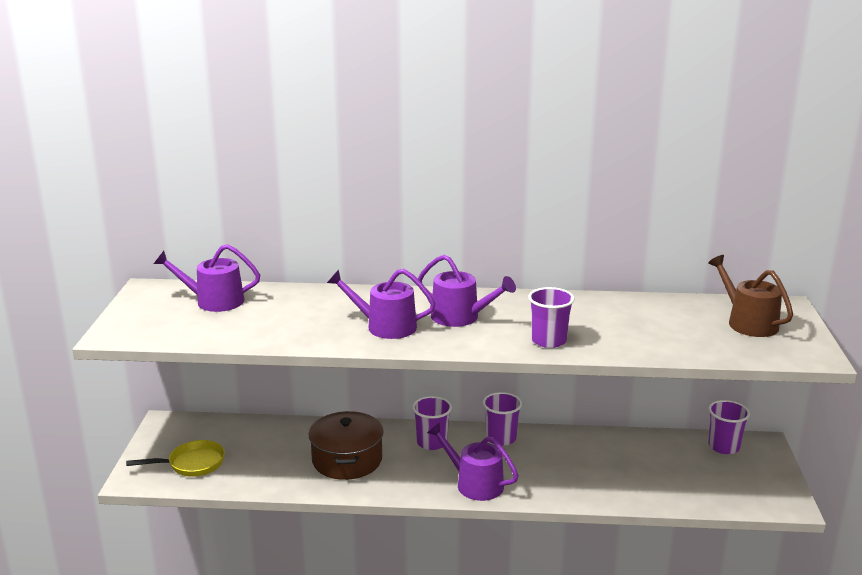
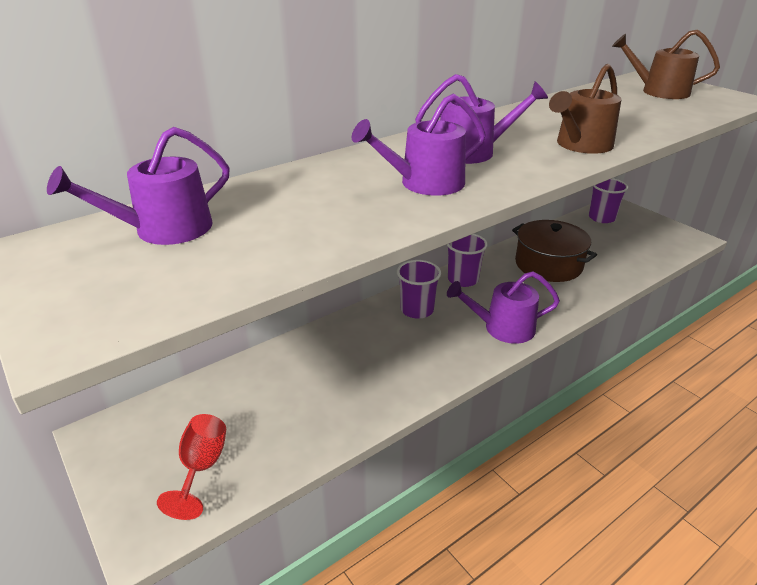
camera: 40 degrees left, 10 degrees up
(192, 464) = (202, 467): yellow pan -> red goblet
(347, 460) = (368, 365): brown pot -> brown pot (548, 264)
(548, 341) = (581, 145): purple cup -> brown watering can

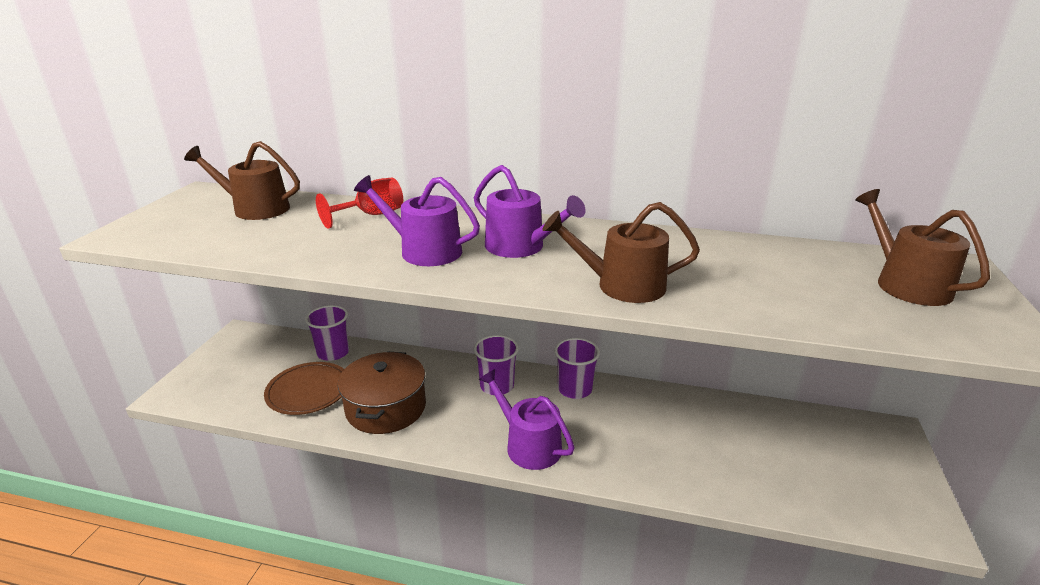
camera: 50 degrees right, 5 degrees down
(164, 229) = (255, 209): purple watering can -> brown watering can
(202, 467) = (238, 383): red goblet -> red goblet (371, 215)
(288, 418) = (308, 391): none -> brown plate
(548, 264) = (677, 429): brown pot -> brown pot (386, 408)
(601, 218) = (841, 430): purple cup -> purple cup (333, 352)

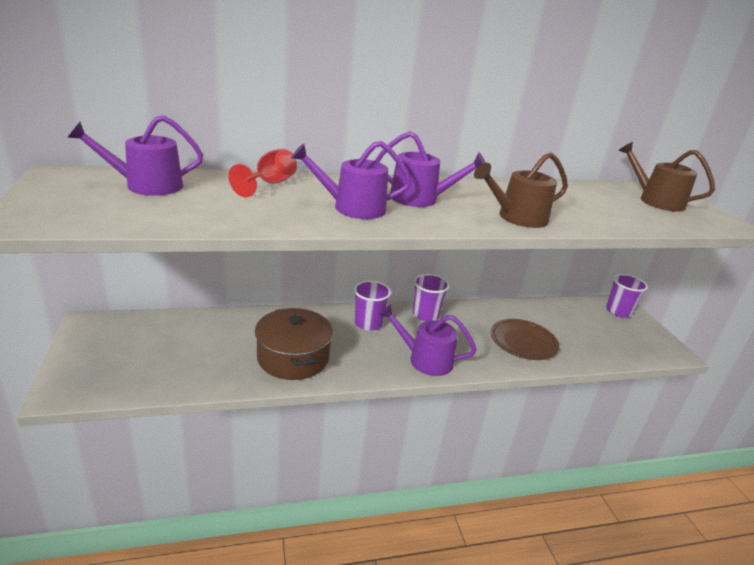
camera: 30 degrees left, 0 degrees up
(255, 209) = (147, 185): brown watering can -> purple watering can
(308, 391) = (210, 359): brown plate -> brown plate (523, 342)
(333, 352) = (204, 323): purple cup -> purple cup (618, 311)

